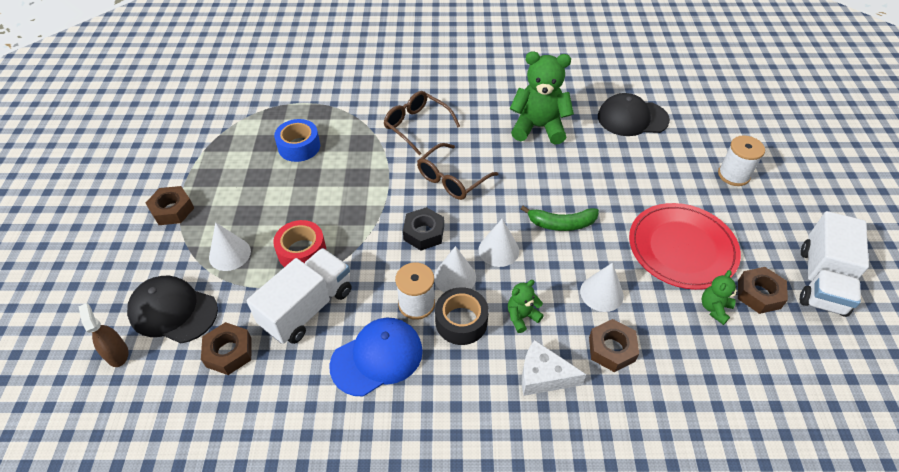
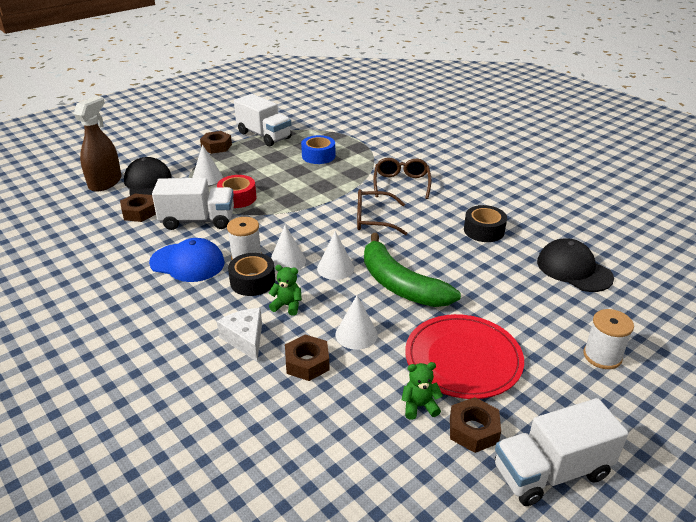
camera: 50 degrees right, 15 degrees down
(117, 353) = (105, 182): brown spray bottle -> brown spray bottle, size x1.81
(203, 160) = (264, 135): none -> white truck
(424, 233) = (309, 231): black nut -> none
(538, 127) = (484, 230): green teddy bear -> black tape
(561, 224) = (400, 285): green banana -> green banana, size x1.74

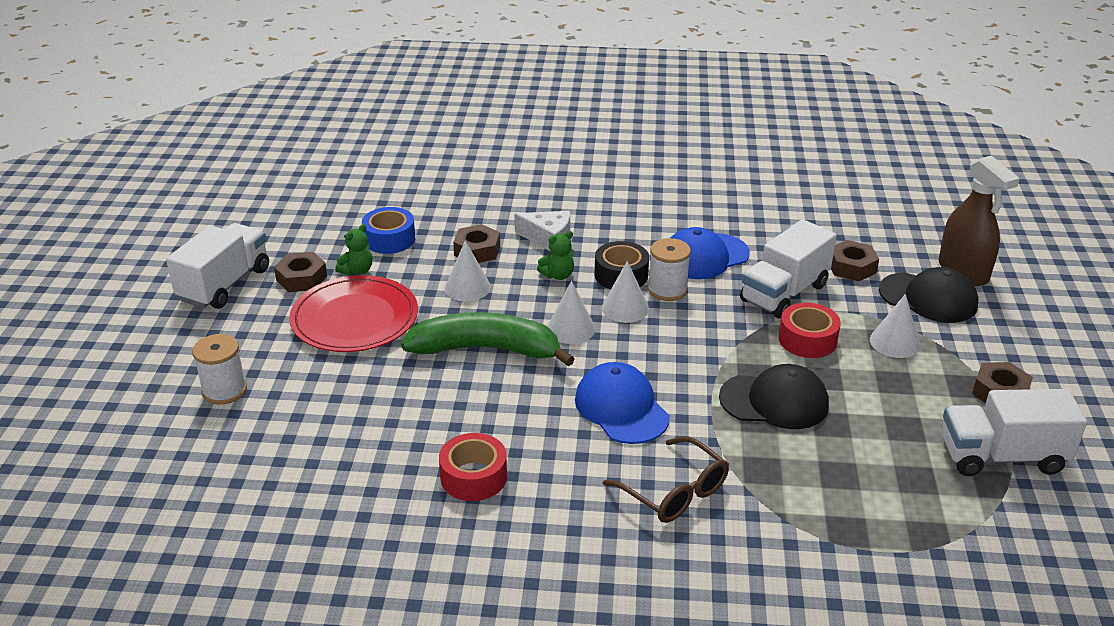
camera: 135 degrees right, 0 degrees up
(318, 156) = (860, 469): blue tape -> blue tape (389, 239)
(373, 219) = (621, 408): brown glasses -> blue cap
(484, 230) = (473, 477): black tape -> red tape
(574, 269) = (313, 483): black cap -> black cap (774, 401)

